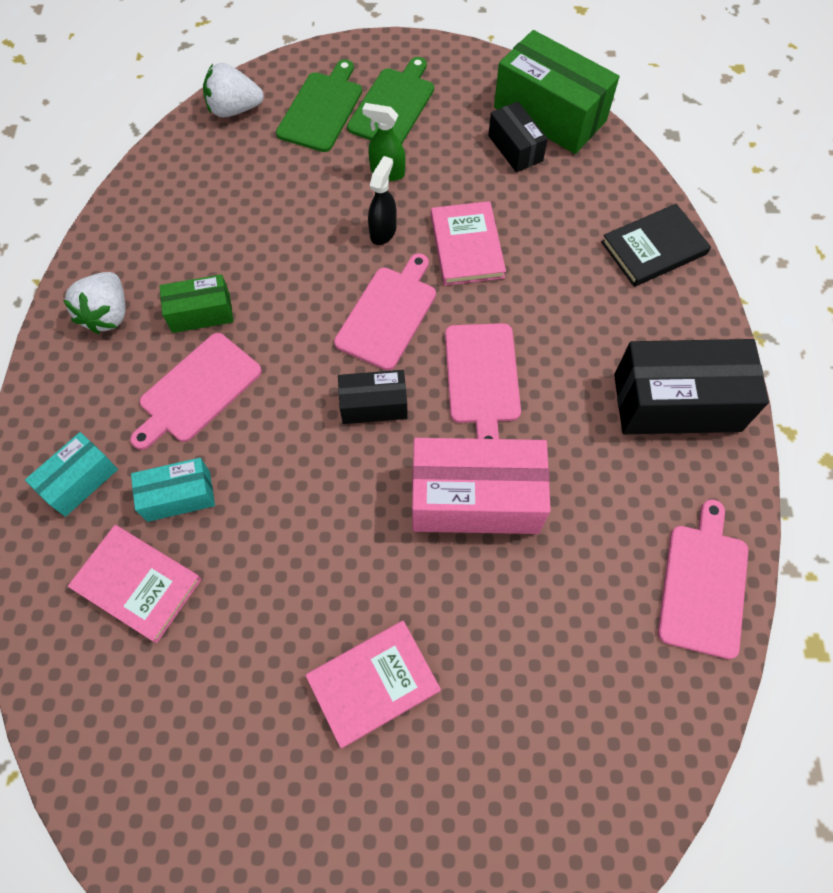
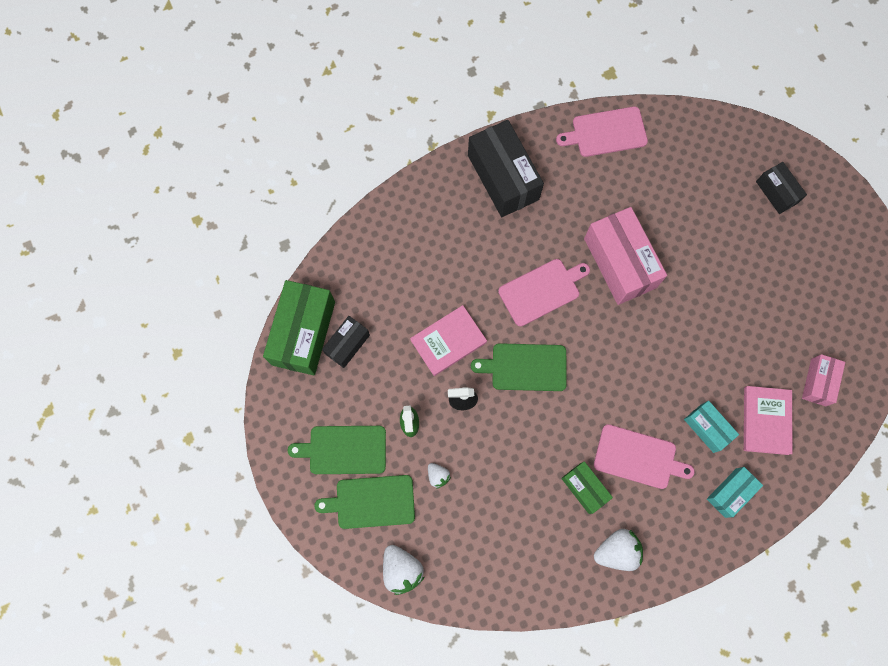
camera: 115 degrees left, 10 degrees up
(80, 481) = (730, 492): turquoise box -> turquoise box turned 60 degrees counterclockwise
(141, 699) = (818, 382): none -> pink box
(311, 176) = (438, 476): none -> white strawberry
(373, 683) = (744, 271): pink book -> none
(374, 405) = (592, 345): black box -> black box (776, 192)
(388, 314) = (525, 367): pink cutting board -> green cutting board
(653, 248) = (394, 225): black book -> none

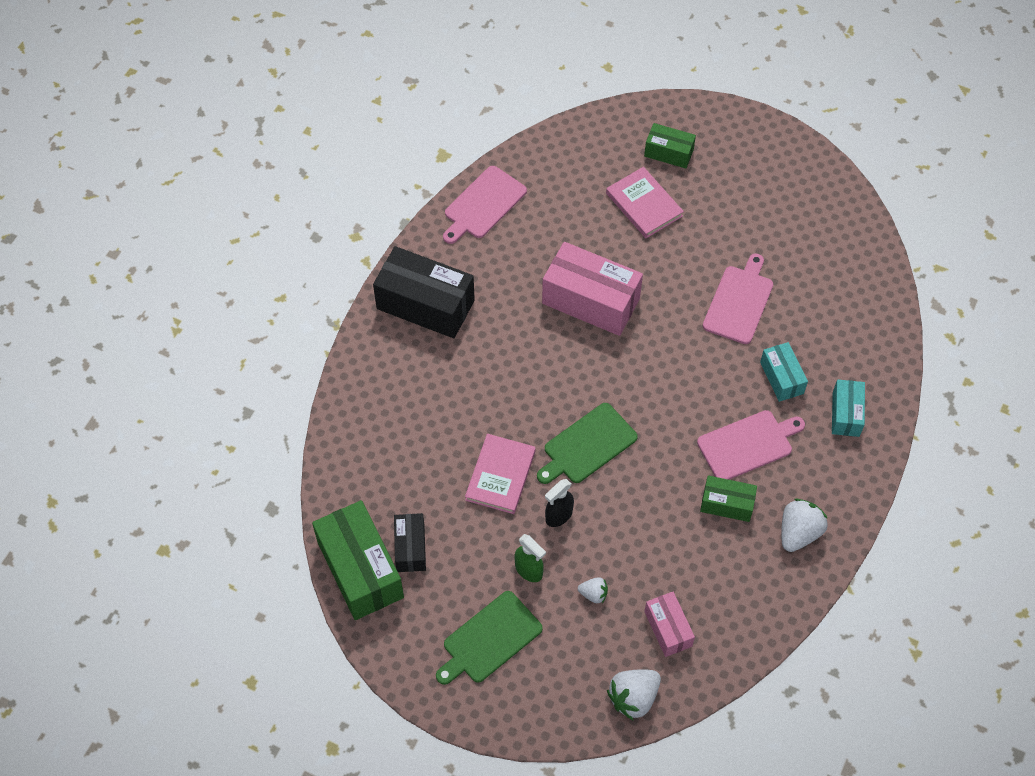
camera: 40 degrees left, 15 degrees down
(371, 501) = (554, 663): green cutting board -> none
(401, 569) = (633, 698): white strawberry -> white strawberry turned 120 degrees clockwise
(541, 291) = (545, 372): pink cutting board -> pink cutting board (739, 302)
(707, 428) = (781, 378): turquoise box -> turquoise box turned 60 degrees clockwise
(766, 420) = (822, 336): pink book -> pink book (644, 204)
(776, 192) = (668, 153): black box -> green box
(818, 382) = (835, 275): pink box -> pink box (668, 629)

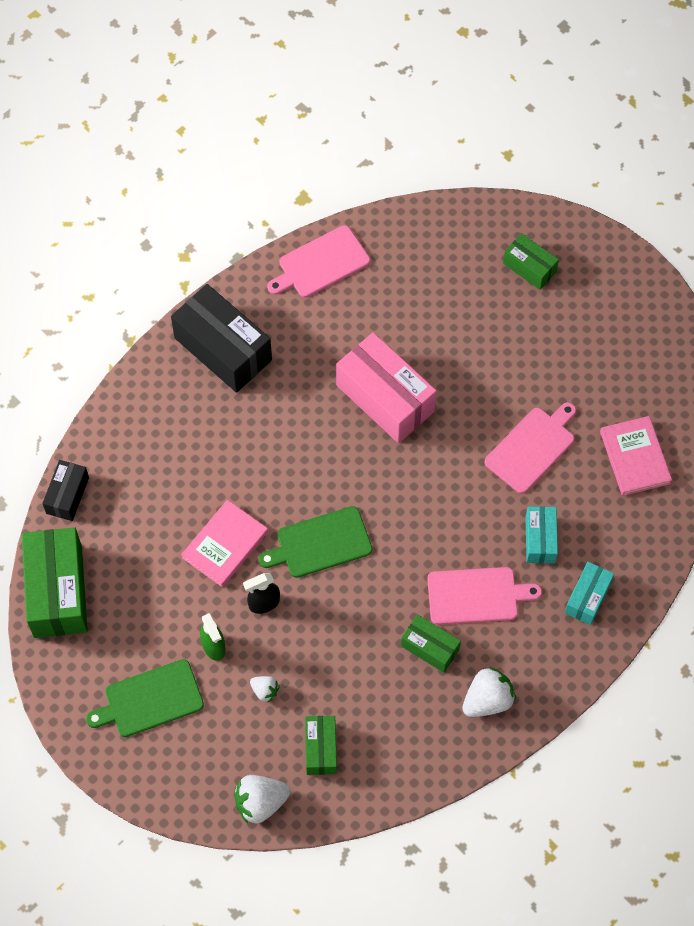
camera: 20 degrees right, 5 degrees up
(410, 548) = (112, 586): black box -> black box (67, 495)
(644, 204) = (481, 315): pink book -> pink book (635, 457)
(668, 629) = (321, 749): pink box -> green box

